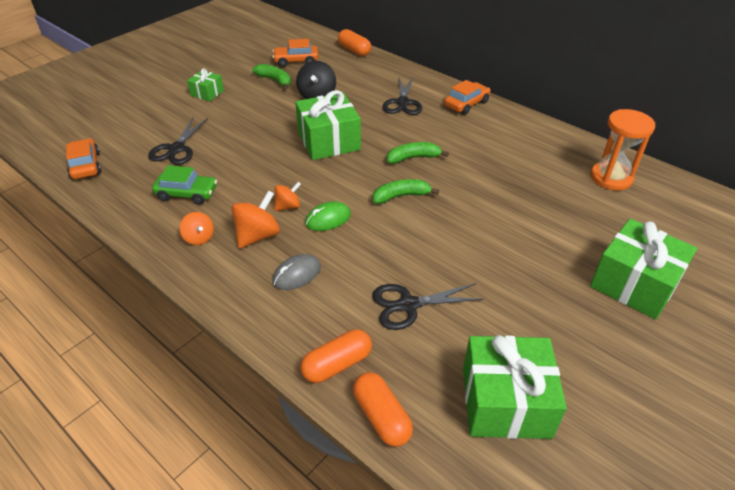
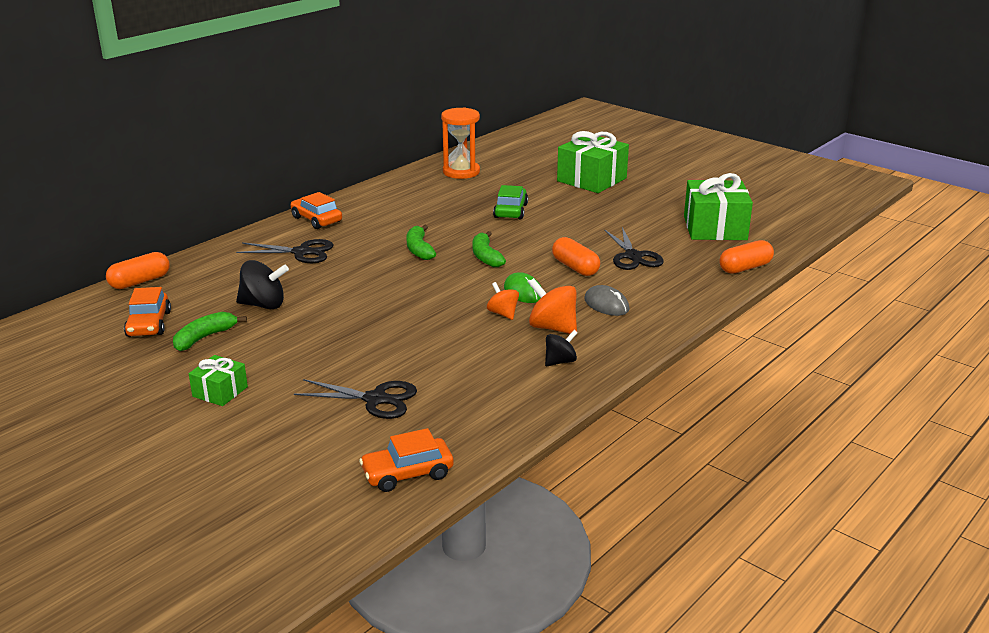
camera: 90 degrees left, 15 degrees down
(187, 193) = (478, 379): green car -> green car (510, 211)
(199, 238) = (560, 361): orange spinning top -> black spinning top
(329, 141) = (377, 294): green gift -> none
(337, 364) = (704, 284): orange capsule -> orange capsule (575, 267)

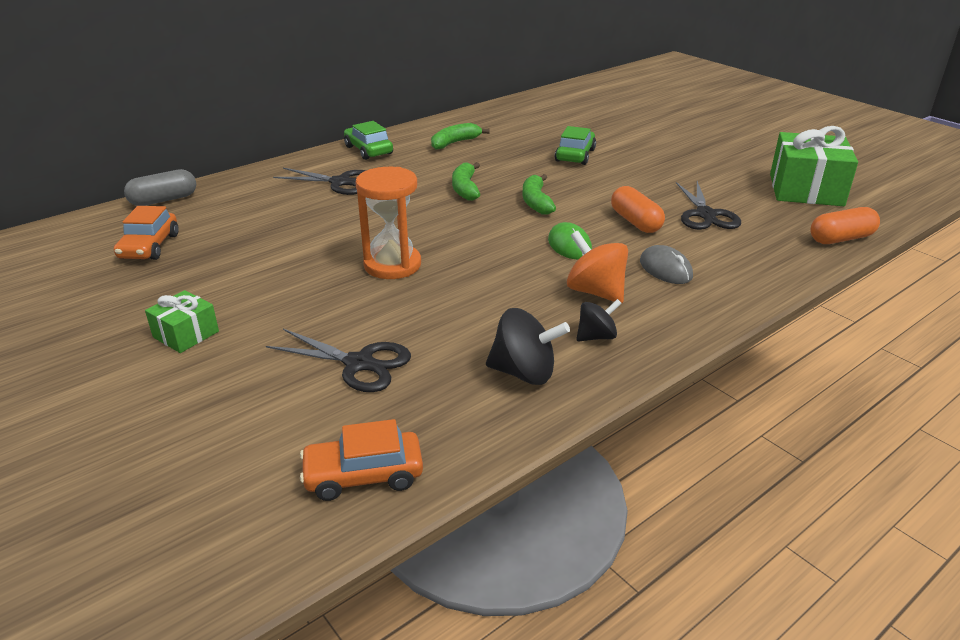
camera: 10 degrees right, 5 degrees up
(140, 281) = (164, 200): orange capsule -> grey capsule
(204, 338) = (199, 267): green banana -> green banana (455, 143)
(263, 305) = (278, 236): black spinning top -> black spinning top (524, 373)
(316, 219) = (368, 150): orange car -> green car
(461, 172) = (532, 113): orange hourglass -> orange hourglass (392, 265)
(503, 313) = (540, 269): orange spinning top -> none
(591, 180) = (670, 129): green gift -> none

